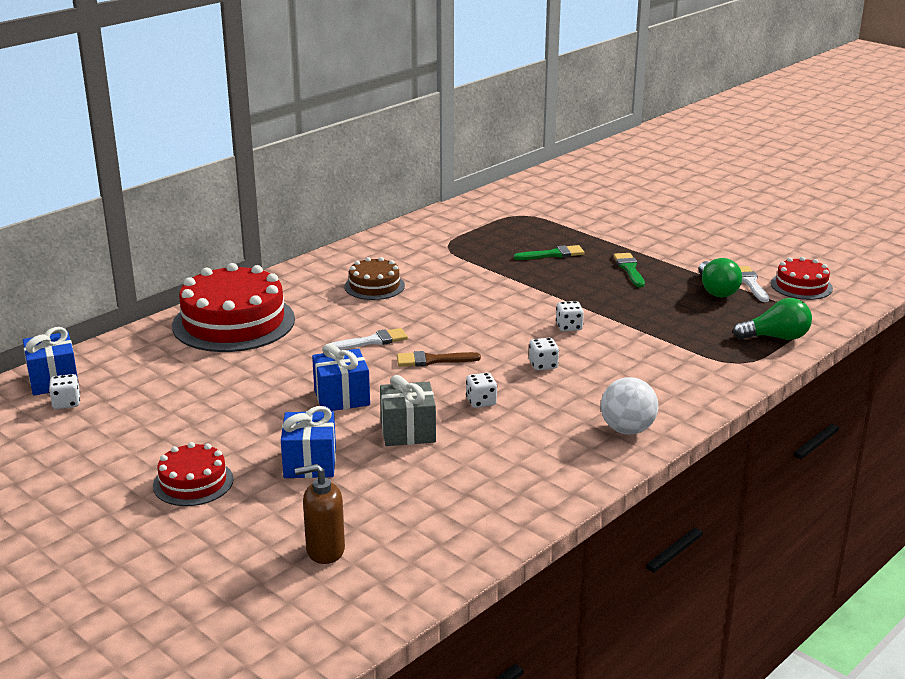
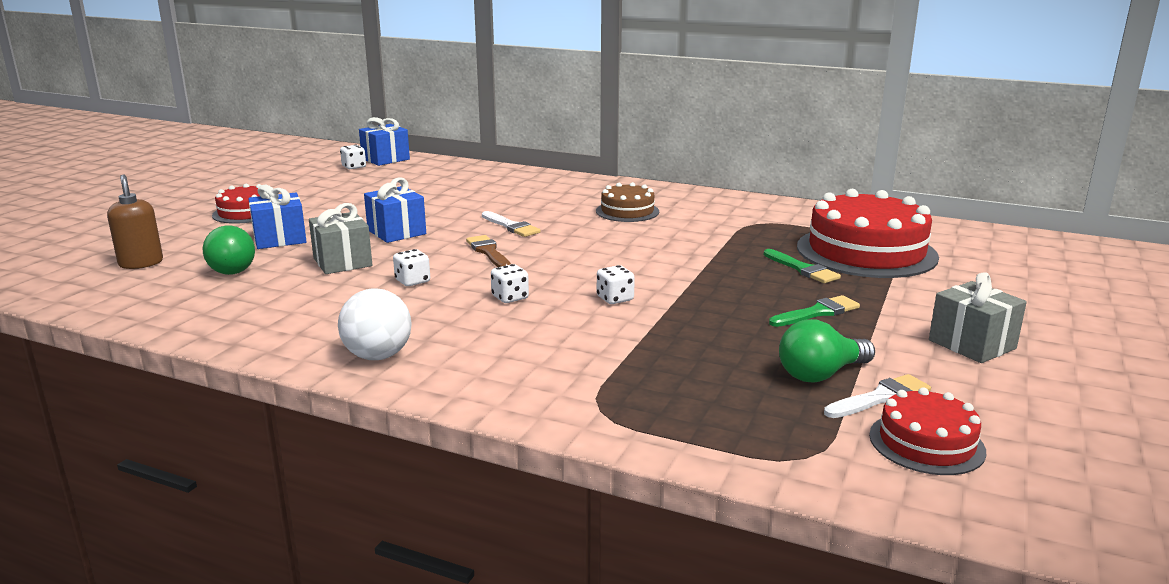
camera: 70 degrees right, 5 degrees down
(233, 322) = (511, 183): red cake -> red cake (866, 251)
(695, 242) = (972, 344): none -> grey gift
(776, 337) = (706, 433): green light bulb -> green light bulb (231, 268)

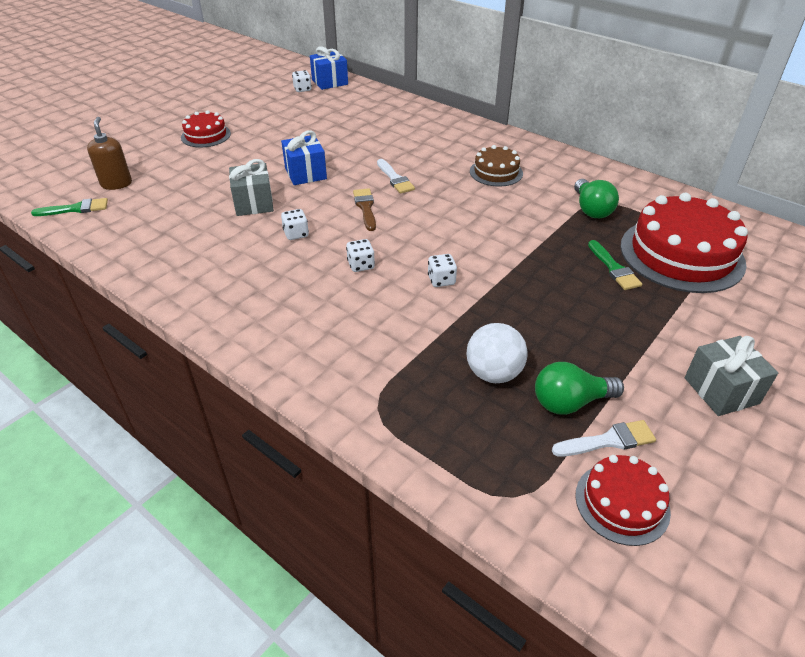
camera: 15 degrees right, 20 degrees up
(231, 268) = (175, 198): green light bulb -> green light bulb (591, 209)
(280, 239) = (219, 170): blue gift -> none
(378, 356) = (240, 315): white ball -> white ball (493, 373)
(817, 313) = (601, 326): green brush -> green brush (75, 209)

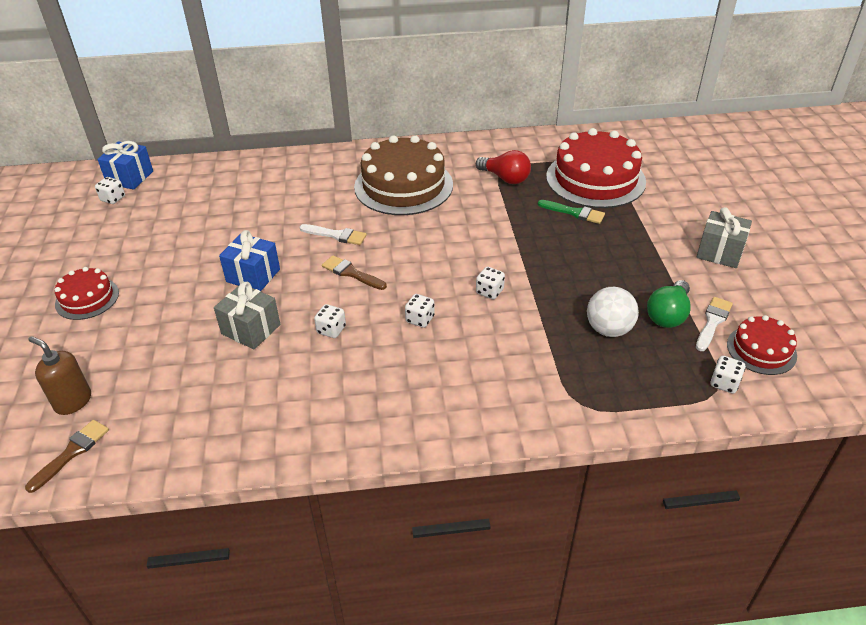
camera: 45 degrees left, 0 degrees up
(75, 209) = (71, 453): green brush -> brown brush
(496, 172) = (403, 186): brown cake -> brown cake, size x1.90
(531, 497) = (724, 383): none -> white dice
(591, 209) = (505, 178): green light bulb -> red light bulb

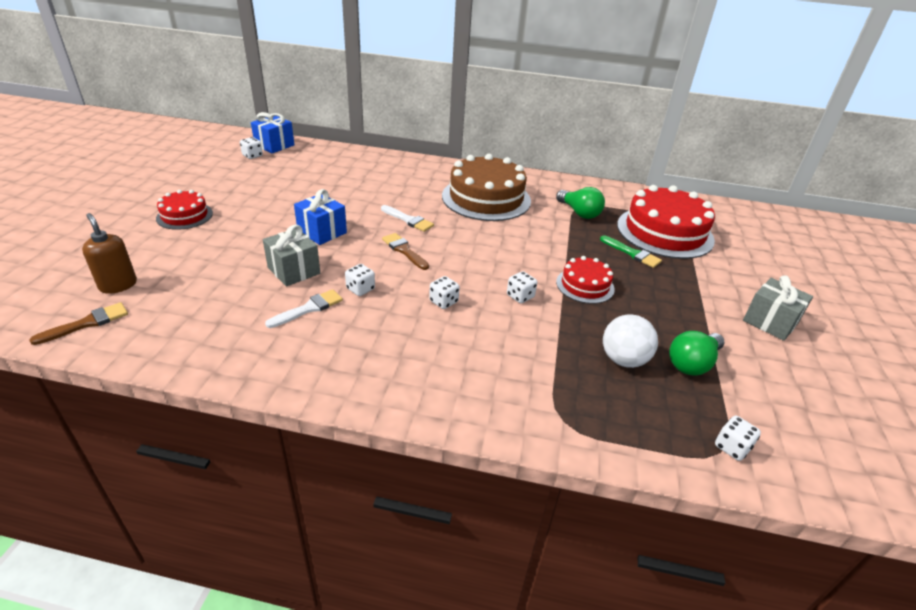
camera: 15 degrees right, 5 degrees down
(505, 178) = (579, 213): red light bulb -> green light bulb
(713, 322) = (739, 383): white brush -> white brush (308, 309)
(761, 350) = (787, 426): red cake -> red cake (585, 285)

